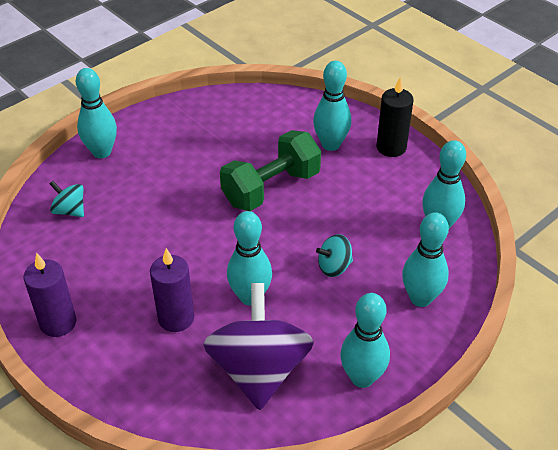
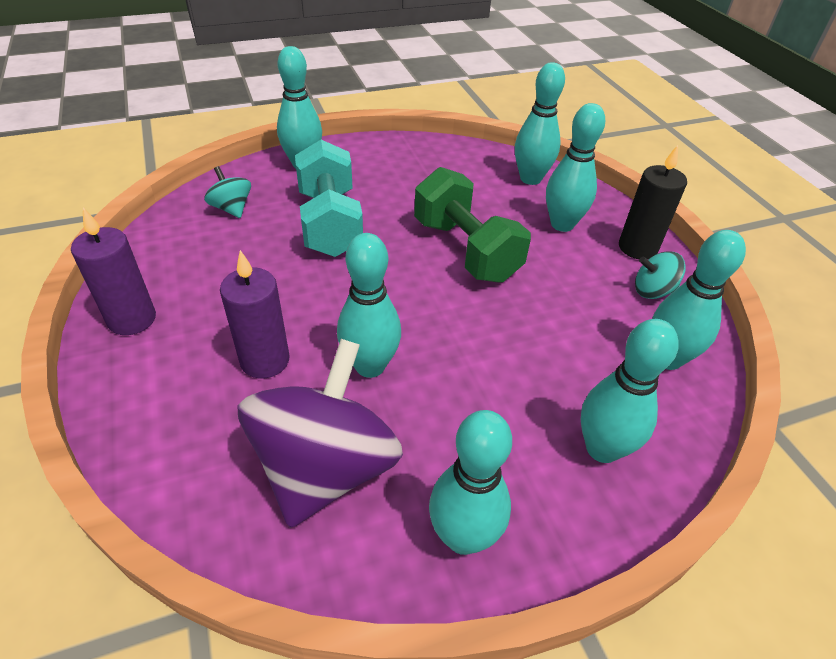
camera: 20 degrees right, 0 degrees up
(156, 198) = (330, 223): none -> turquoise dumbbell
(271, 188) = (466, 250): green dumbbell -> green dumbbell turned 75 degrees clockwise
(290, 111) = (530, 179): none -> turquoise bowling pin
(334, 267) = (498, 365): turquoise spinning top -> turquoise spinning top (652, 291)

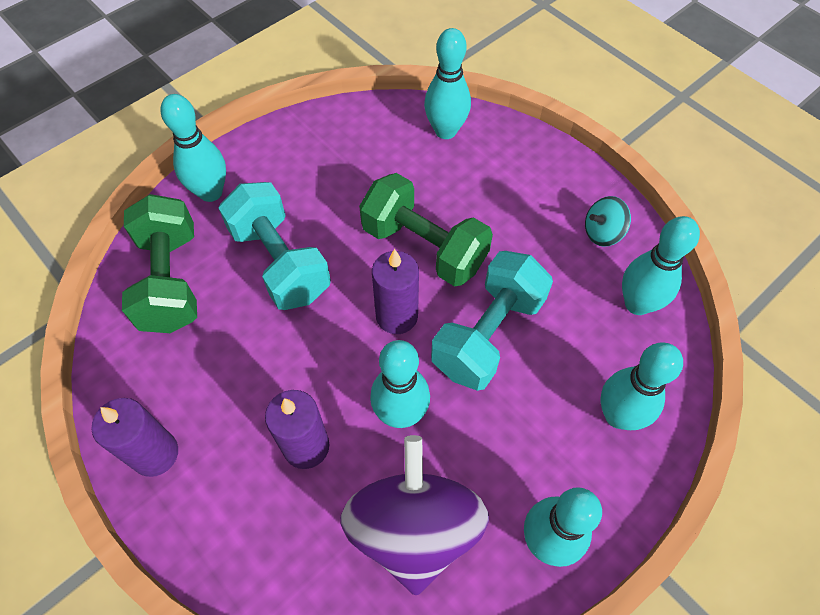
camera: 20 degrees left, 15 degrees up
(232, 208) = (170, 281): turquoise spinning top -> green dumbbell
(411, 291) = (397, 316): none -> purple candle
(493, 333) = (488, 334): none -> turquoise dumbbell
(562, 224) = (497, 181): turquoise bowling pin -> none
(637, 248) = (573, 185): black candle -> none

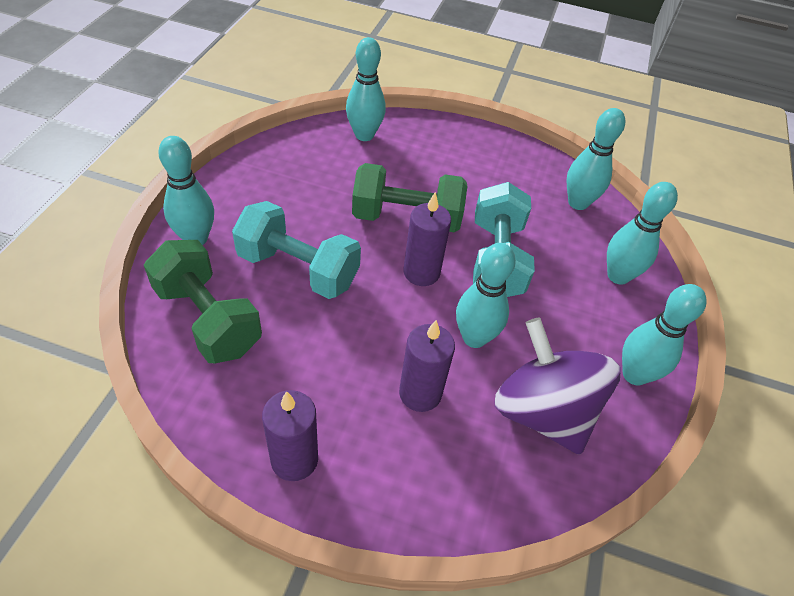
camera: 35 degrees left, 10 degrees down
(602, 233) = (523, 167): turquoise spinning top -> none

